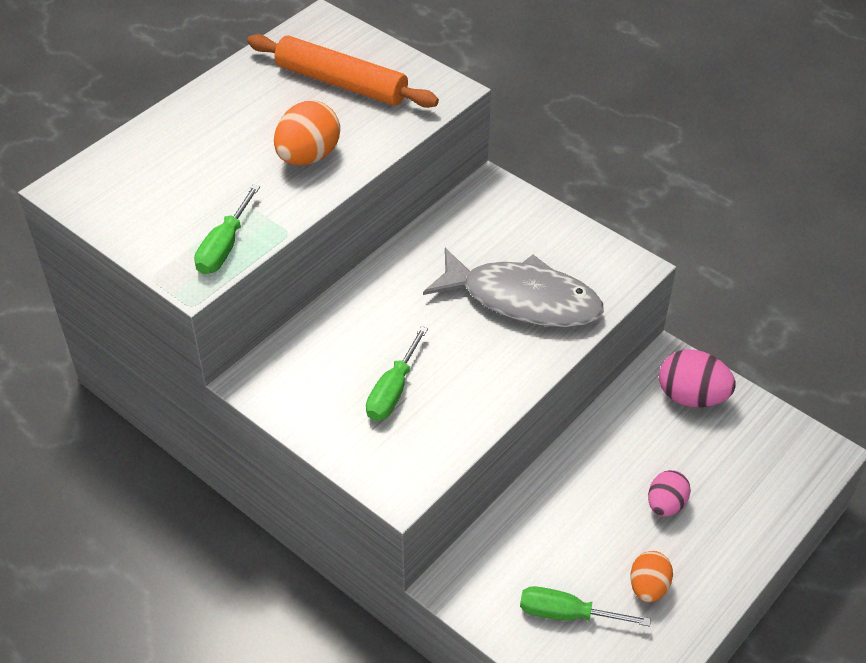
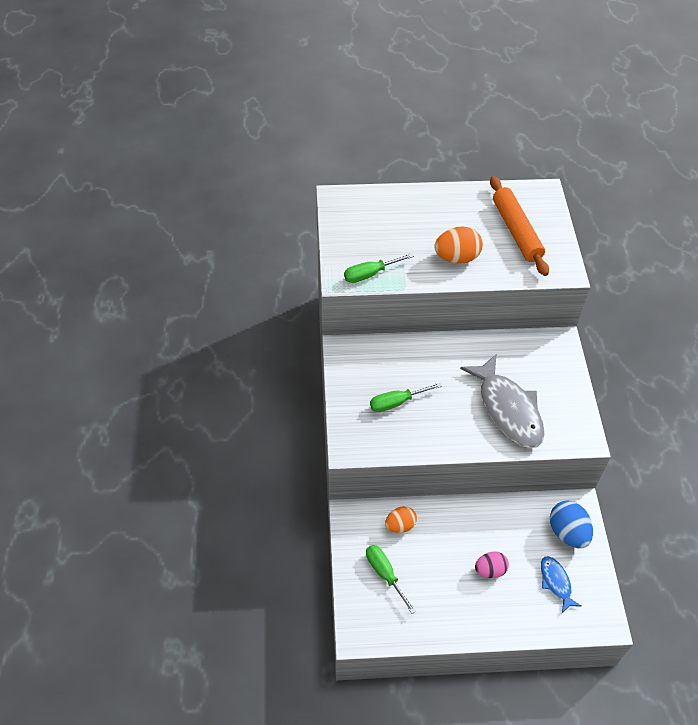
camera: 45 degrees right, 5 degrees up
(648, 587) = (436, 598): orange egg -> orange egg (400, 525)
(691, 397) = (567, 532): pink egg -> blue egg
(739, 457) = (556, 582): none -> blue fish

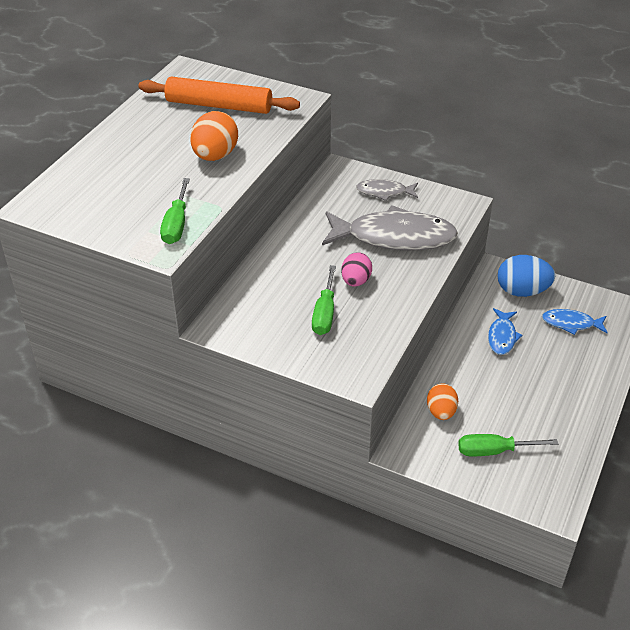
camera: 60 degrees left, 10 degrees down
(490, 570) = (533, 364): pink egg -> pink egg (356, 281)
(505, 537) = (502, 336): none -> blue fish
(556, 380) = (384, 192): none -> grey fish

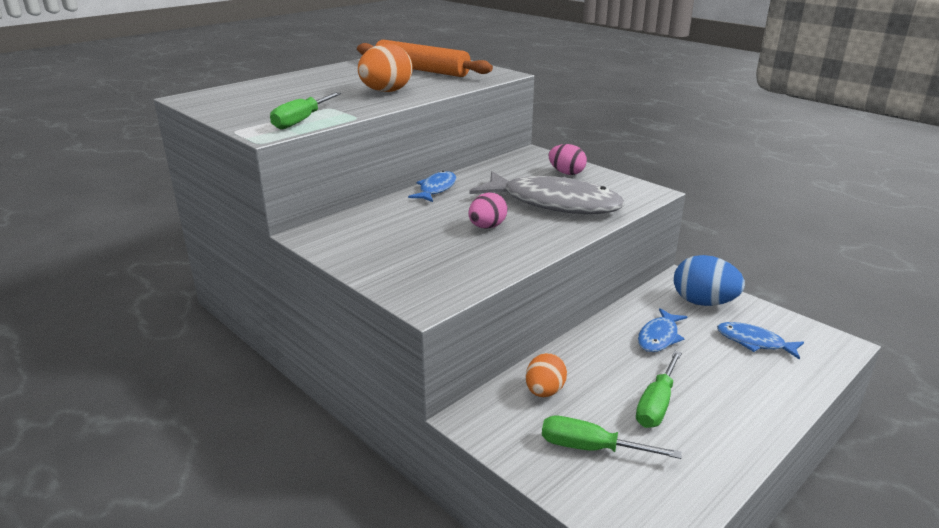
camera: 20 degrees right, 15 degrees down
(283, 241) = (436, 189): none -> blue fish
(324, 313) = (433, 244): green screwdriver -> green screwdriver (656, 404)
(384, 192) = (566, 173): grey fish -> pink egg

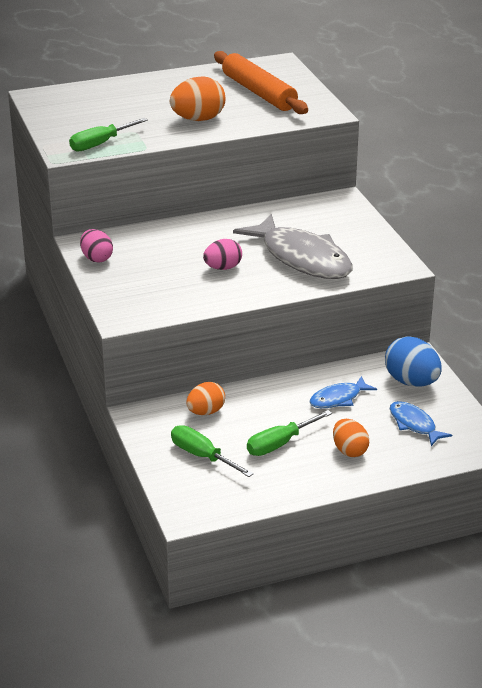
camera: 25 degrees right, 5 degrees up
(436, 189) = (216, 220): blue fish -> none
(566, 173) = (349, 229): pink egg -> pink egg (96, 258)
(730, 389) = (349, 451): none -> orange egg

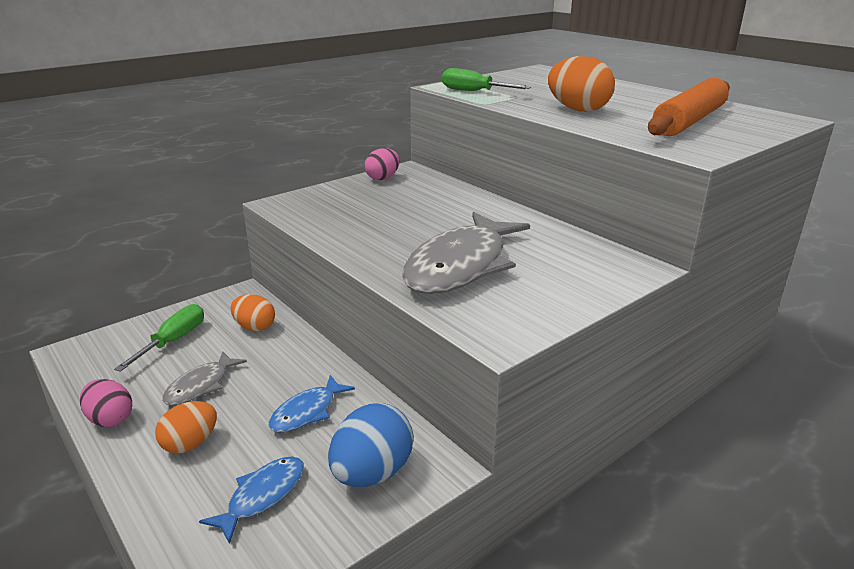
camera: 70 degrees right, 5 degrees down
(223, 268) = (404, 229): pink egg -> pink egg (110, 419)
(280, 444) = (200, 385): green screwdriver -> grey fish
(338, 398) = (307, 412): blue fish -> blue fish turned 90 degrees counterclockwise

